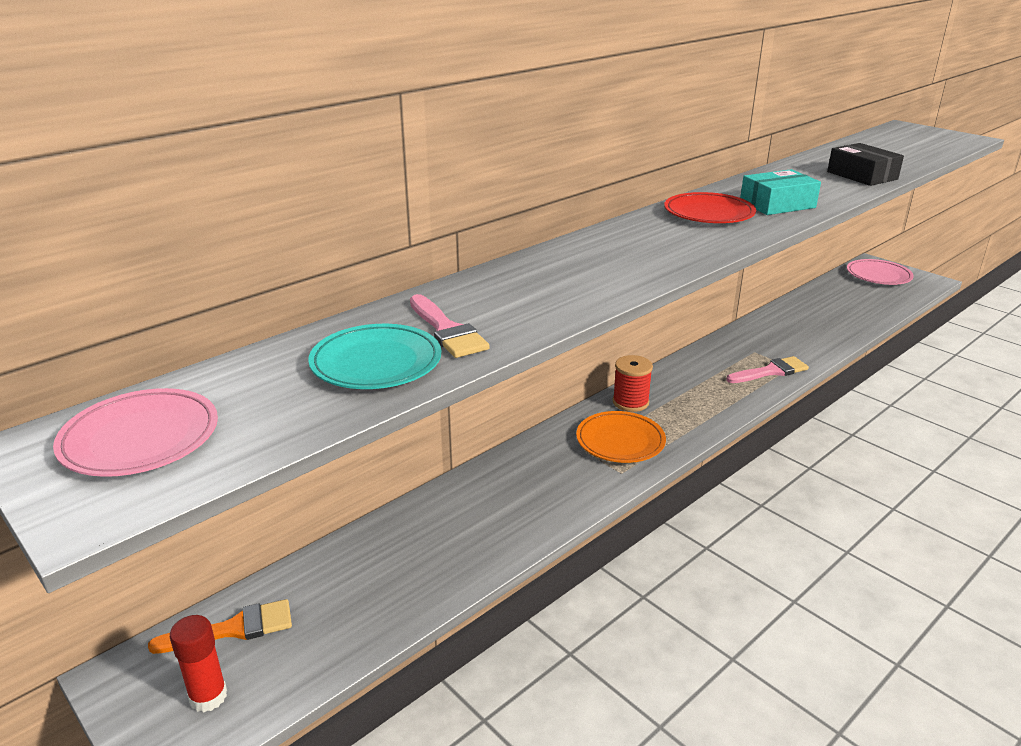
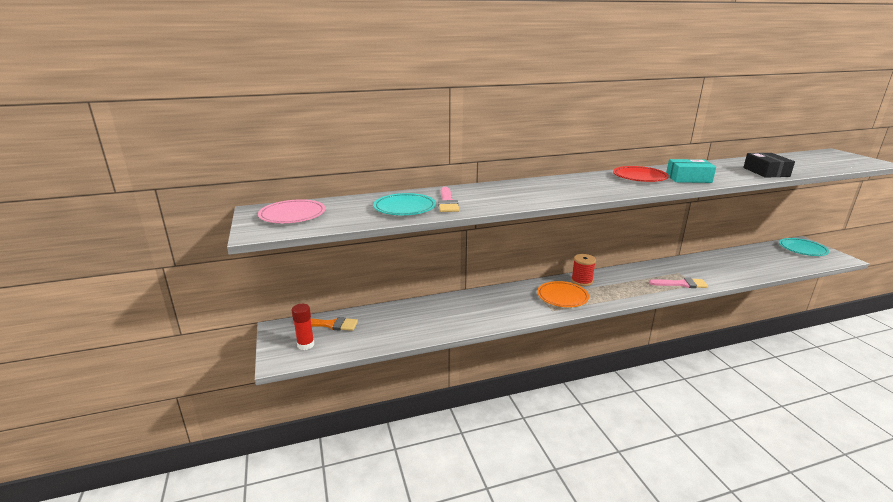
camera: 25 degrees right, 5 degrees down
(878, 275) = (802, 249): pink plate -> turquoise plate

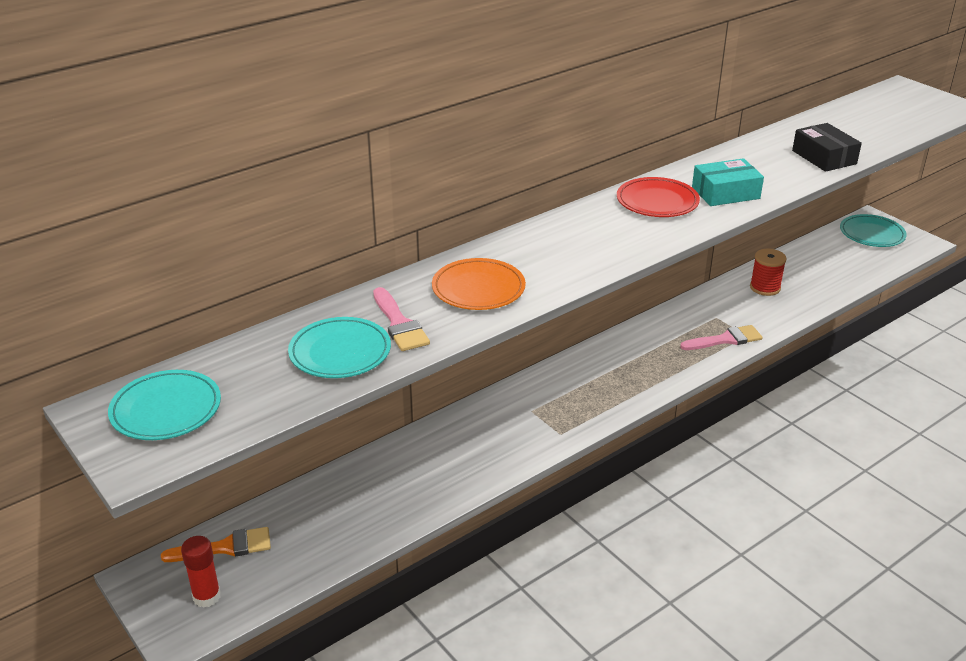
camera: 20 degrees left, 10 degrees up
(292, 215) = (166, 410): pink plate -> turquoise plate
(562, 297) = (566, 403): orange plate -> orange plate (478, 289)
(581, 281) = (584, 365): red spool -> red spool (765, 287)

